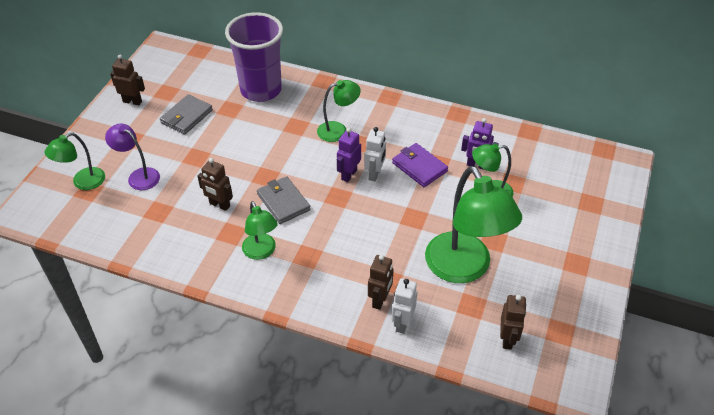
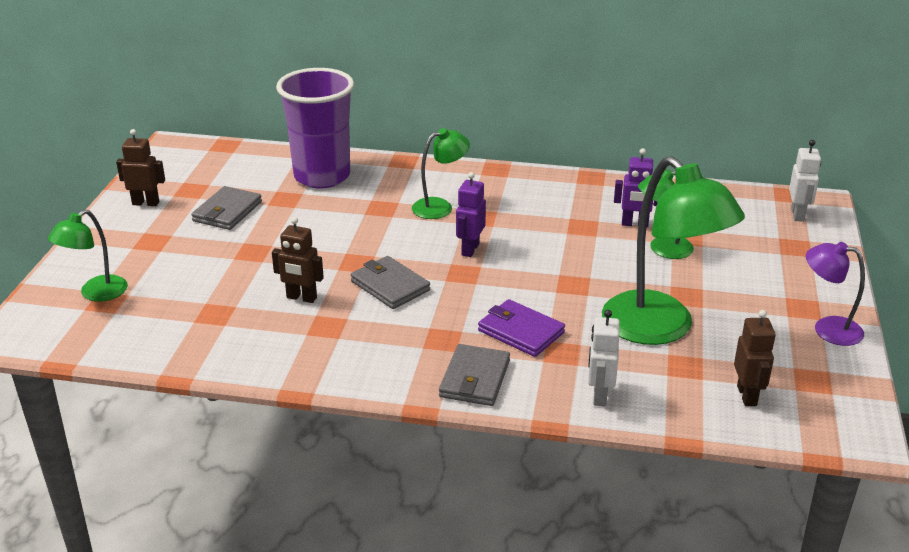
camera: 10 degrees left, 15 degrees down
(138, 176) = (176, 279): purple lamp -> purple lamp (827, 329)
(261, 252) = (376, 341): green lamp -> none
(320, 295) = (475, 379): none -> grey wallet
(375, 174) = (504, 245): white robot -> white robot (798, 215)
(380, 300) = (559, 374): brown robot -> none
(419, 167) = (561, 233): purple wallet -> purple wallet (520, 331)

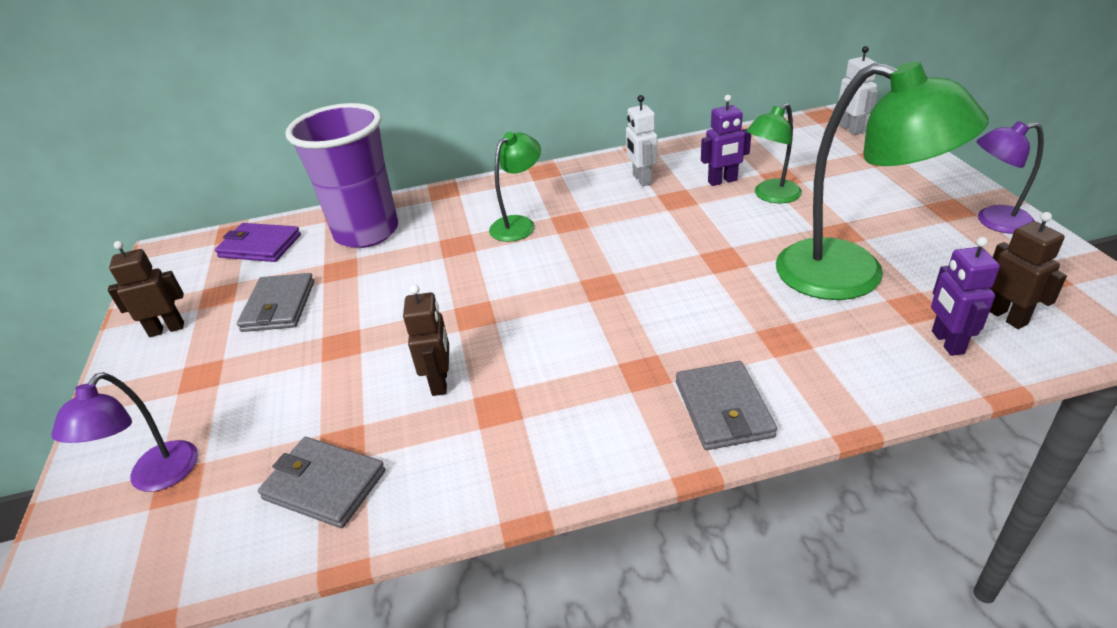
camera: 20 degrees left, 5 degrees up
(96, 293) = (156, 478): green lamp -> purple lamp
(301, 298) = (440, 382): brown robot -> brown robot turned 90 degrees counterclockwise
(390, 286) = (534, 329): grey wallet -> grey wallet (324, 485)
(470, 249) = (587, 258): purple robot -> purple robot (947, 342)
(520, 331) = (720, 331): purple wallet -> purple wallet (260, 246)
(599, 395) = (871, 375): white robot -> white robot (641, 179)

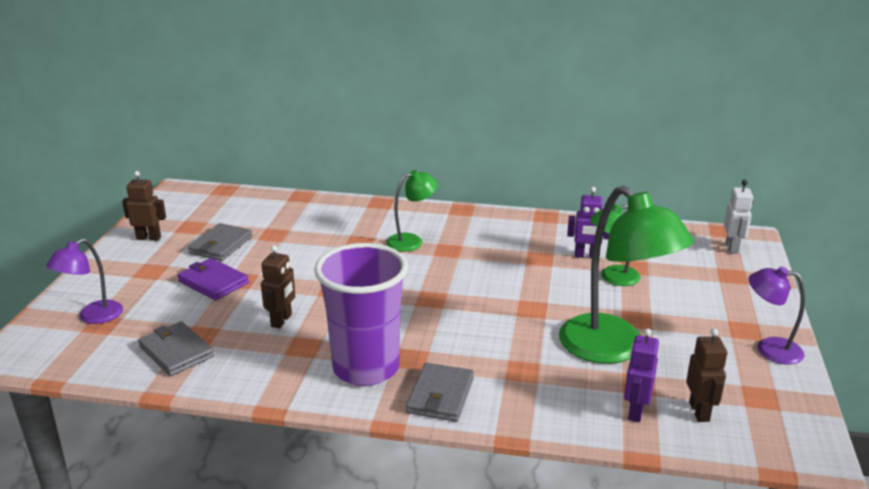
camera: 20 degrees right, 10 degrees down
(260, 246) = (235, 204): purple wallet -> purple wallet (213, 282)
(366, 232) = (307, 215): purple cup -> purple cup (366, 368)
(641, 179) = (526, 236): white robot -> none

